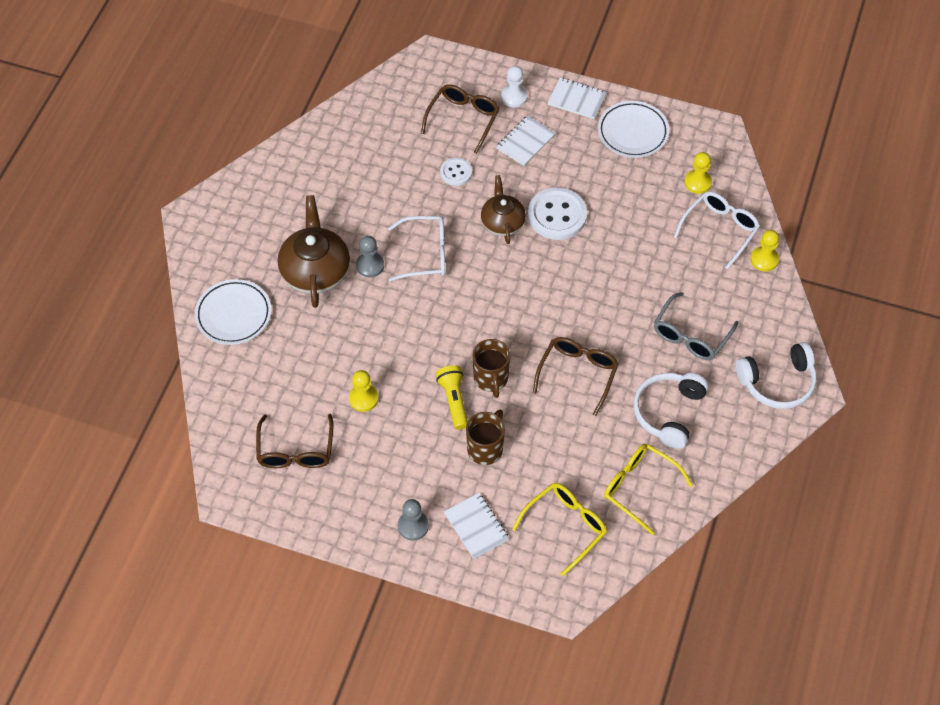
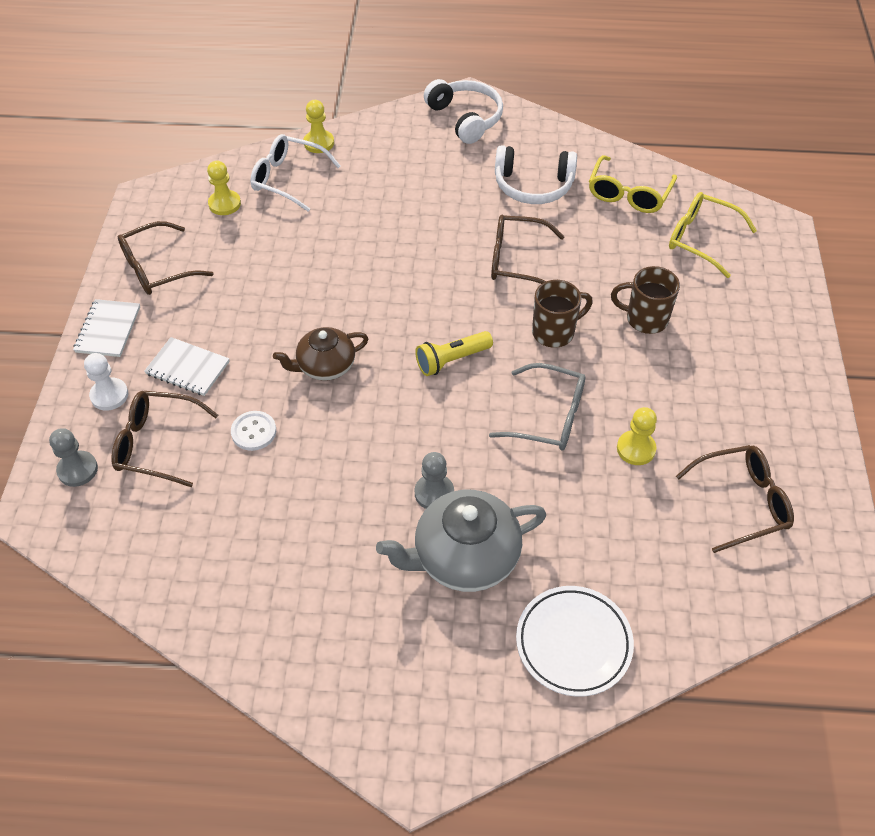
camera: 105 degrees left, 5 degrees down
(315, 271) = (464, 557): brown teapot -> grey teapot
(413, 526) = (772, 361): grey pawn -> grey pawn (77, 470)
(426, 254) = (397, 435): white glasses -> none
(454, 401) = (598, 360): yellow flashlight -> yellow flashlight (452, 360)
(476, 526) = (741, 308): white notebook -> none
(557, 215) = (301, 316): white button -> none
(633, 132) = (157, 268): white plate -> brown glasses
(690, 335) = (433, 182): grey glasses -> grey glasses (549, 417)

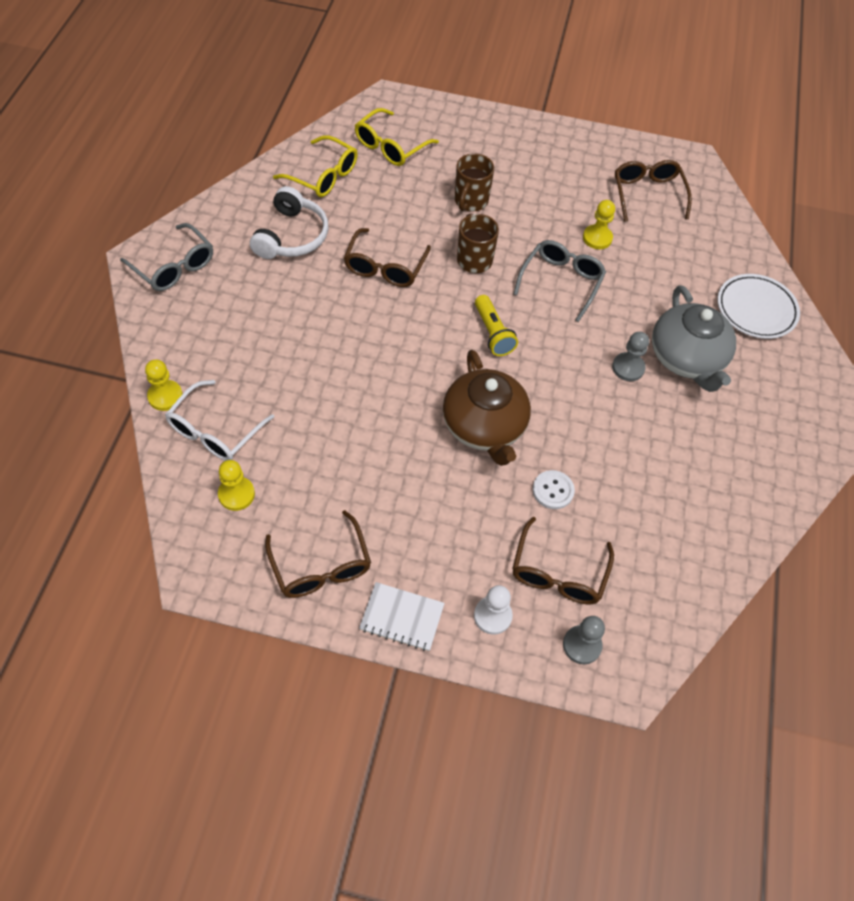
camera: 85 degrees left, 5 degrees up
(187, 368) = (468, 542): white notebook -> none
(325, 366) = (484, 426): brown teapot -> brown teapot, size x1.57
(465, 118) = (174, 267): white headphones -> grey glasses

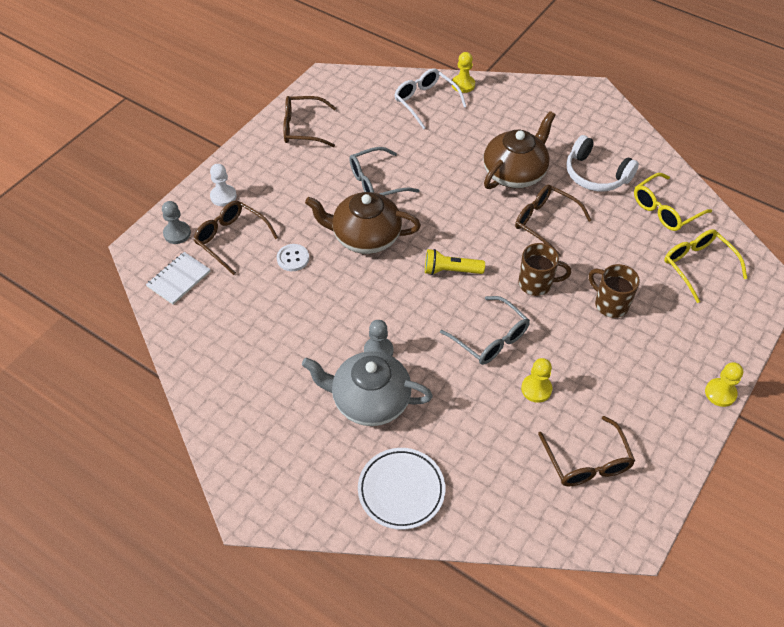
camera: 115 degrees right, 5 degrees down
(174, 267) = (580, 106): grey glasses -> grey glasses (376, 183)
(236, 494) = (372, 102): yellow pawn -> yellow pawn (720, 393)
(318, 307) = (515, 173): none -> brown teapot
(402, 617) = (248, 155): white notebook -> white notebook (179, 279)
(647, 194) = (587, 462): brown glasses -> brown glasses turned 60 degrees clockwise

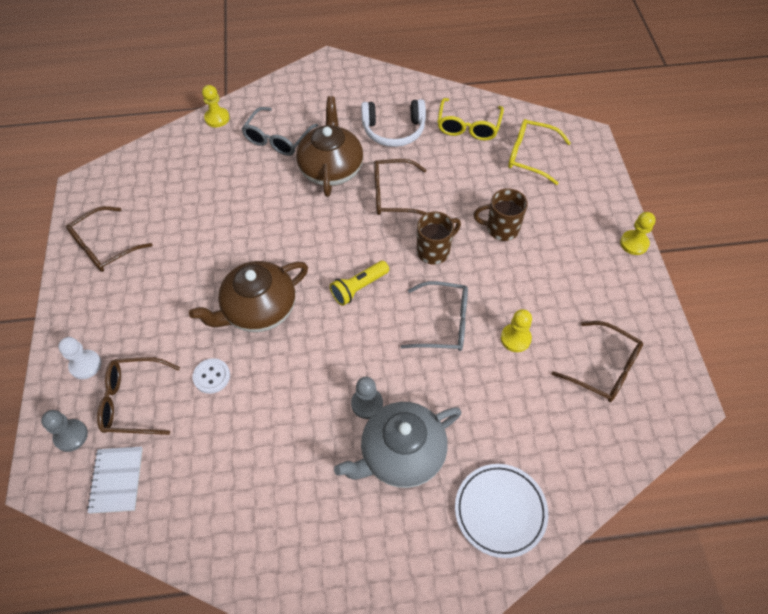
camera: 40 degrees left, 5 degrees up
(376, 183) = (222, 253): grey glasses -> grey glasses (277, 139)
(425, 101) = (197, 153): white glasses -> none

